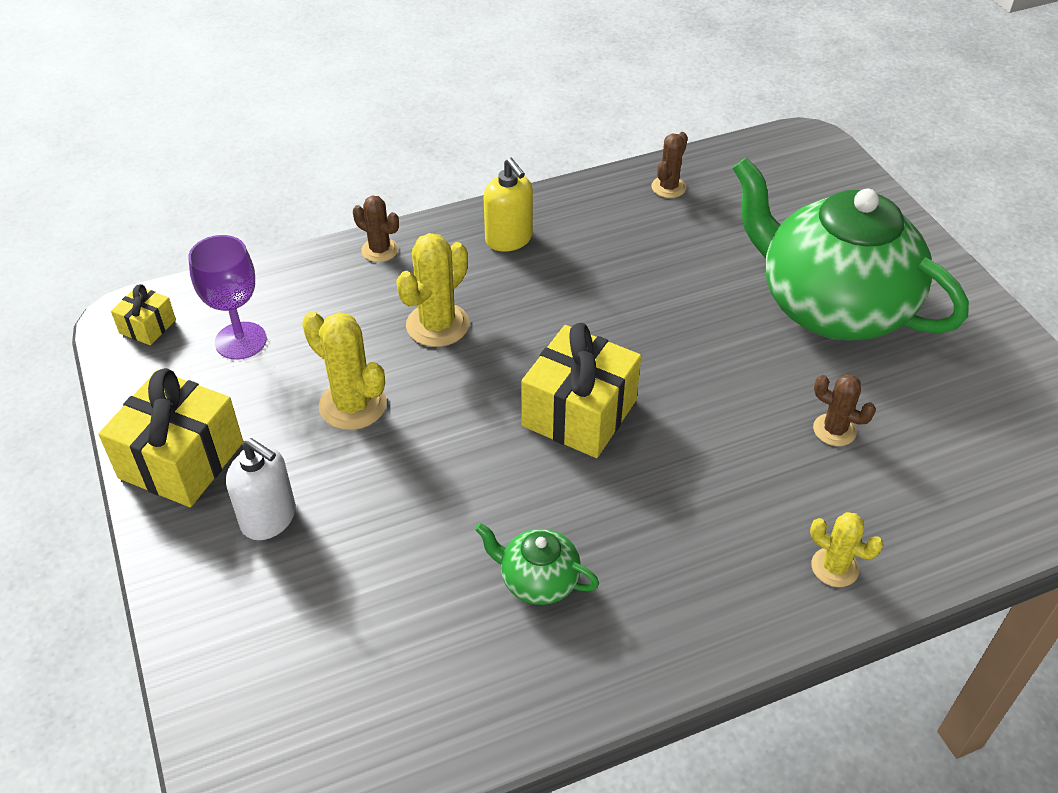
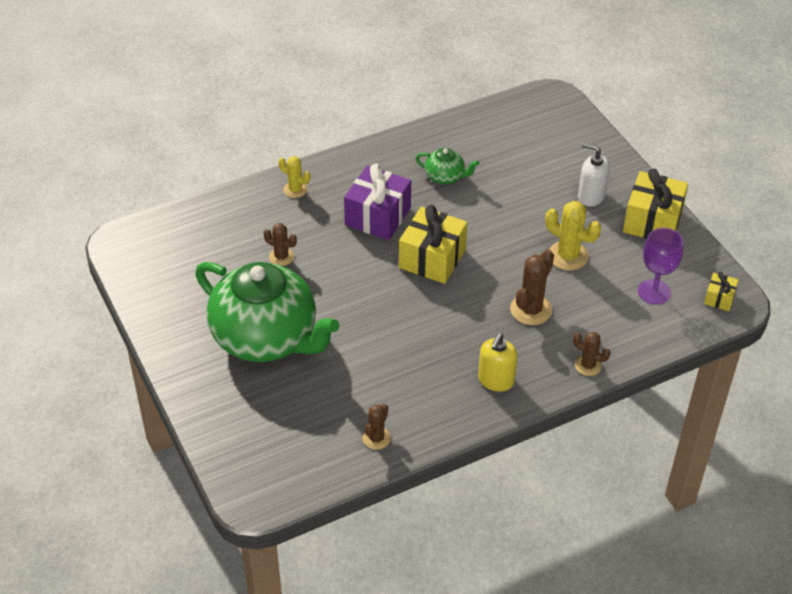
camera: 175 degrees right, 0 degrees up
(437, 325) = (531, 310): yellow cactus -> brown cactus
(509, 239) = (496, 380): yellow soap dispenser -> yellow soap dispenser turned 120 degrees counterclockwise
(672, 498) = (378, 216): none -> purple gift

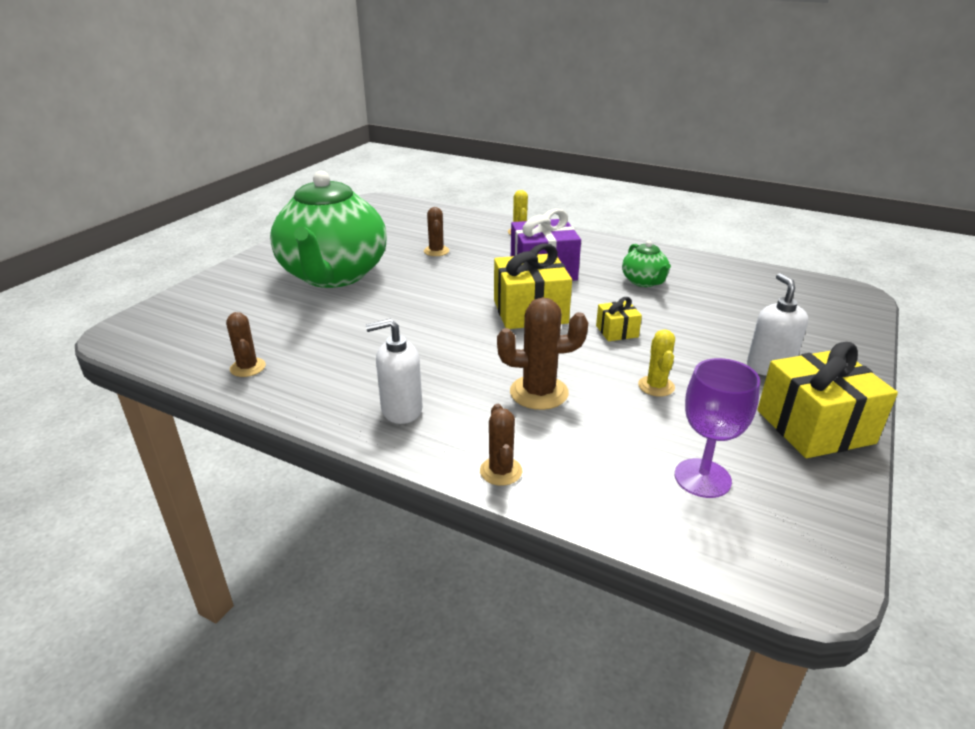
camera: 55 degrees right, 15 degrees down
(376, 438) = (248, 367): brown cactus -> brown cactus turned 75 degrees clockwise
(496, 380) = (401, 410): yellow soap dispenser -> white soap dispenser
(568, 256) = (656, 386): yellow cactus -> yellow cactus, size x0.62
(719, 298) = (789, 552): yellow gift -> yellow gift (617, 331)

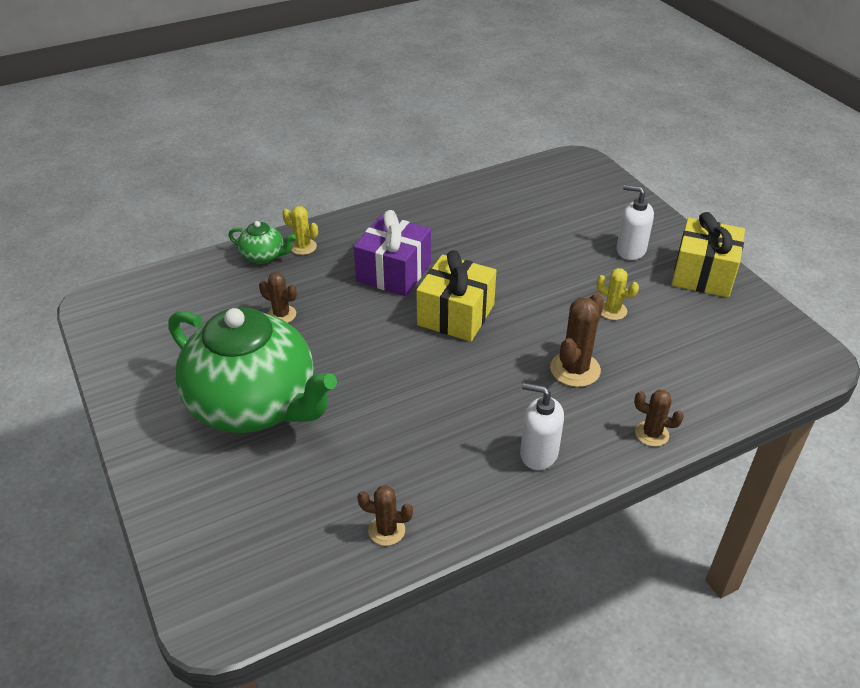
camera: 55 degrees left, 10 degrees up
(401, 410) = (538, 453): white soap dispenser -> white soap dispenser turned 90 degrees clockwise
(617, 331) = (528, 288): yellow gift -> none
(644, 282) = (468, 233): green teapot -> green teapot (263, 256)
(702, 478) = (718, 348): purple goblet -> none

